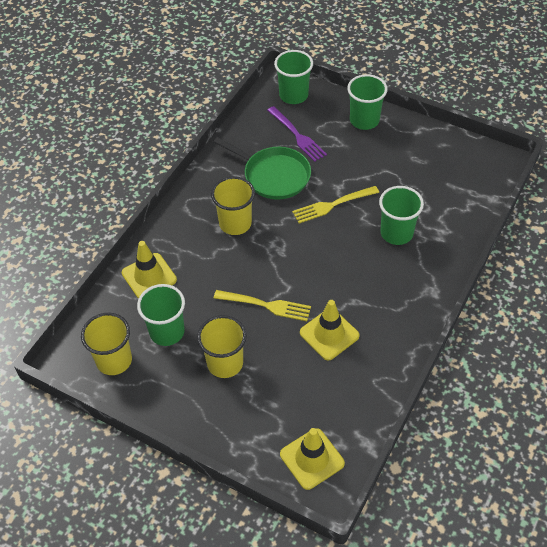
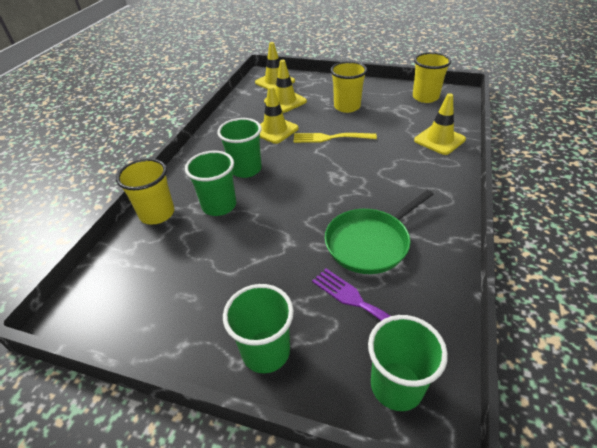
camera: 170 degrees right, 10 degrees down
(167, 332) = (399, 114): green cup -> green cup (246, 169)
(235, 223) = (388, 188): yellow cup -> yellow cup (157, 214)
(274, 175) = (370, 243): green pan -> green pan turned 60 degrees counterclockwise
(305, 397) = (285, 101): none -> yellow traffic cone
(333, 205) = (290, 222): yellow fork -> none

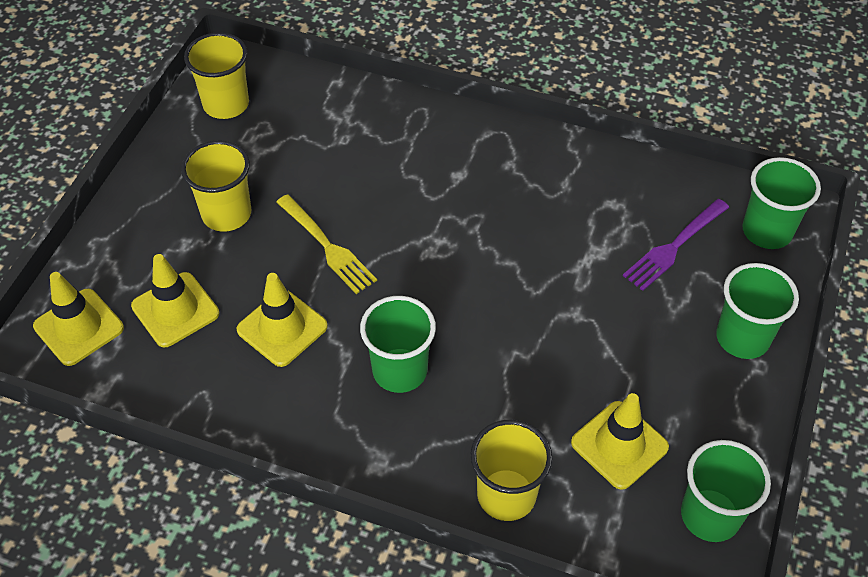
camera: 90 degrees left, 10 degrees up
(219, 206) = (492, 404): green cup -> green cup (710, 515)
(331, 138) = (326, 246): yellow fork -> yellow fork turned 45 degrees counterclockwise
(370, 243) = (578, 226): green pan -> none
(439, 140) = (361, 115): yellow traffic cone -> yellow traffic cone (619, 445)

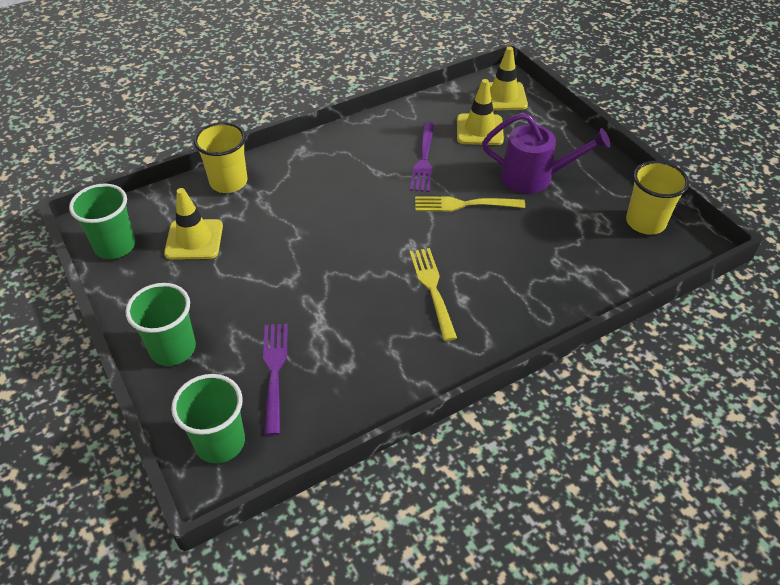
camera: 130 degrees right, 5 degrees down
(226, 214) = (535, 177): yellow cup -> purple watering can
(282, 328) = (423, 159): yellow traffic cone -> purple fork
(400, 371) = (344, 186): green cup -> none
(469, 201) = (433, 290): none -> yellow fork

